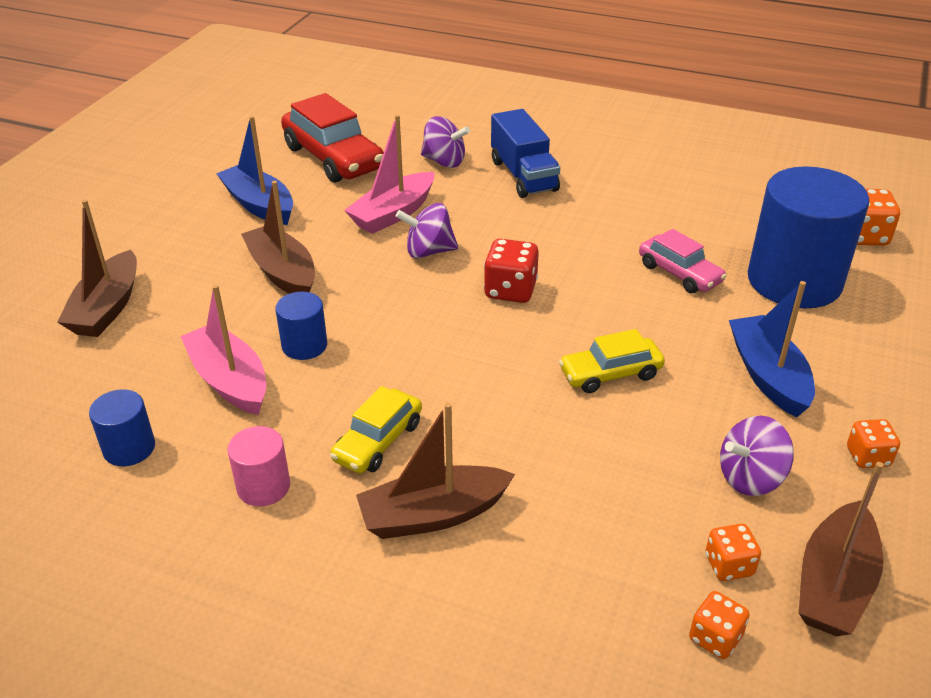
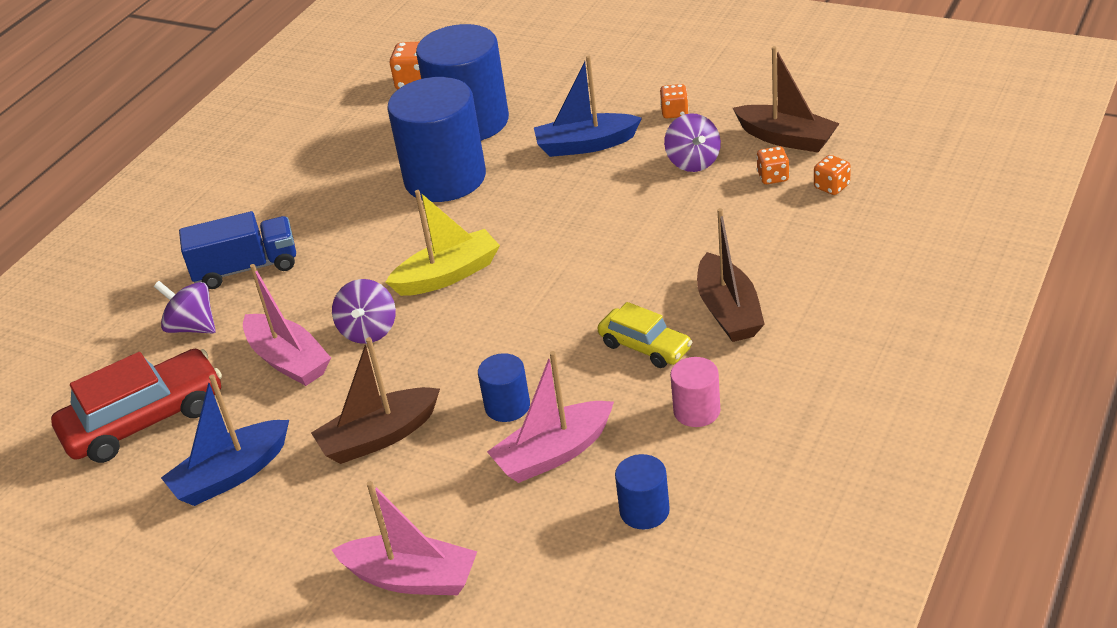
camera: 80 degrees left, 0 degrees up
(107, 308) = (411, 578): brown boat -> pink boat
(444, 161) = (192, 327): purple spinning top -> purple spinning top turned 90 degrees counterclockwise
(510, 290) = (448, 275): red dice -> yellow boat
(610, 374) = (574, 220): yellow car -> none
(679, 273) = (445, 178): pink car -> blue cylinder

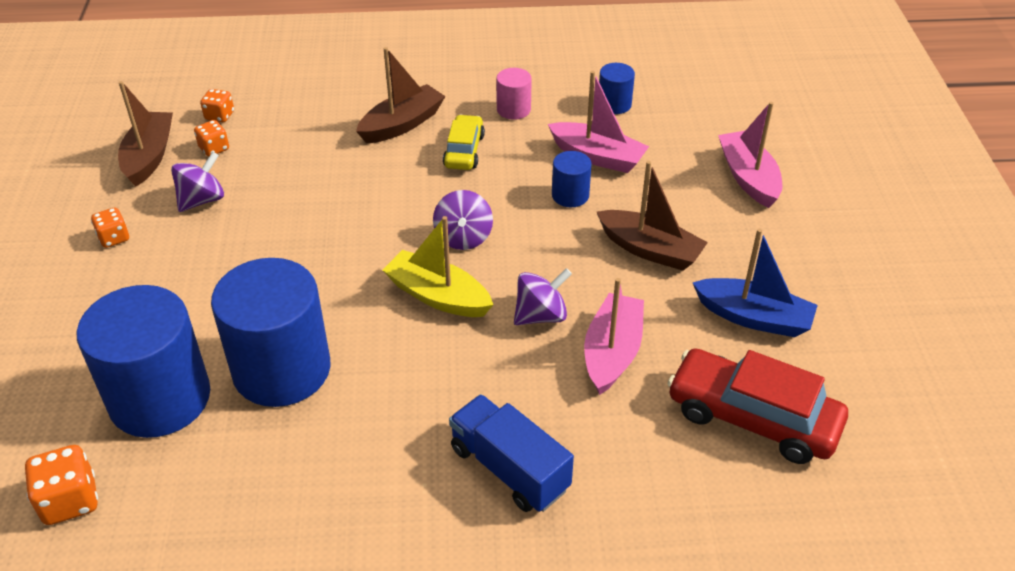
camera: 125 degrees left, 5 degrees up
(192, 327) = (620, 460): purple spinning top -> purple spinning top (463, 237)
(586, 145) = (189, 281): blue boat -> none

